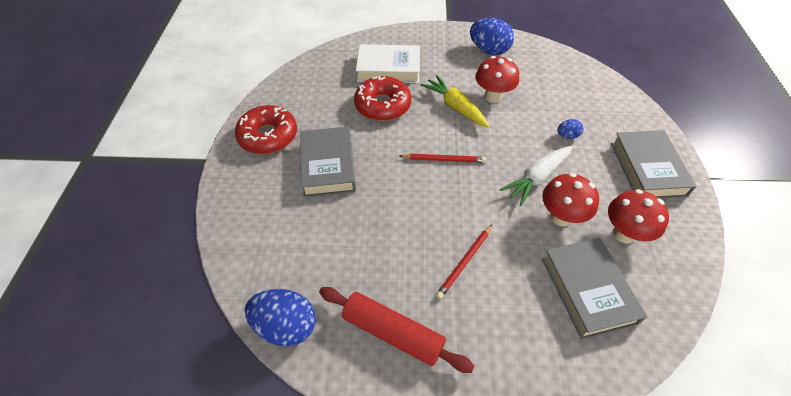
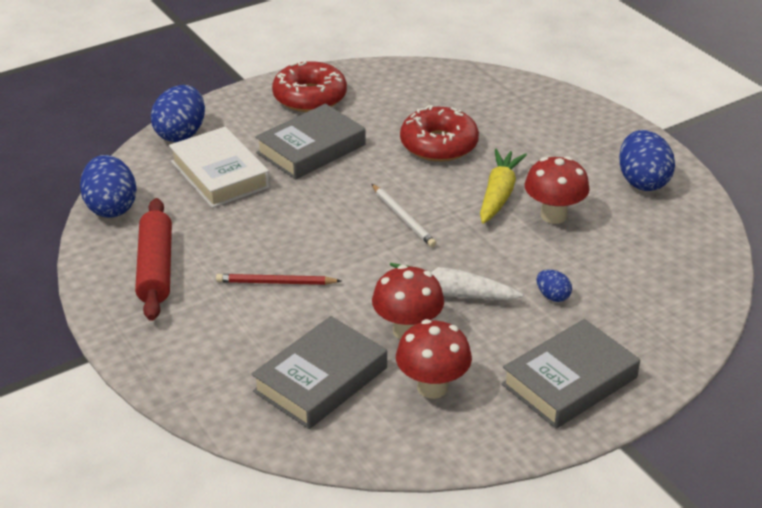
camera: 55 degrees right, 15 degrees down
(234, 229) = (181, 134): none -> blue egg
(388, 68) = (505, 123): white book -> white book (220, 174)
(444, 159) = (403, 218): red pencil -> white pencil

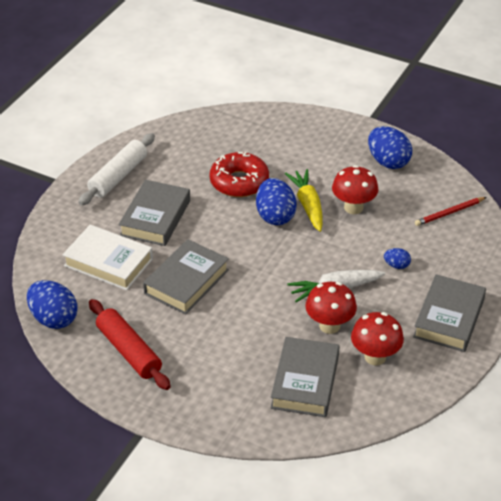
camera: 30 degrees left, 5 degrees up
(181, 134) = (51, 241): blue egg -> blue egg (275, 216)
(275, 282) = (219, 328): red pencil -> red pencil (449, 213)
(284, 223) = (186, 281): none -> grey book
(310, 97) = (118, 176): red donut -> white rolling pin
(403, 218) = (261, 247): white pencil -> none

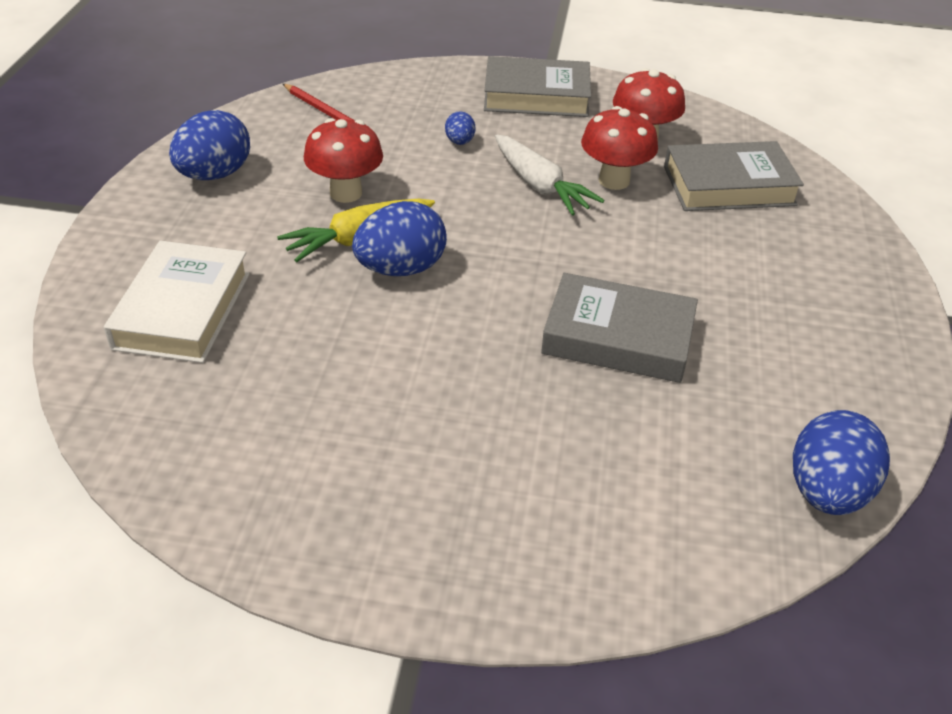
camera: 110 degrees left, 0 degrees up
(108, 262) = (633, 456): white book -> white book (182, 310)
(118, 176) = (362, 523): white rolling pin -> none
(129, 351) = (816, 366): red rolling pin -> none
(155, 218) = (473, 421): grey book -> none
(239, 182) = (321, 329): red donut -> none

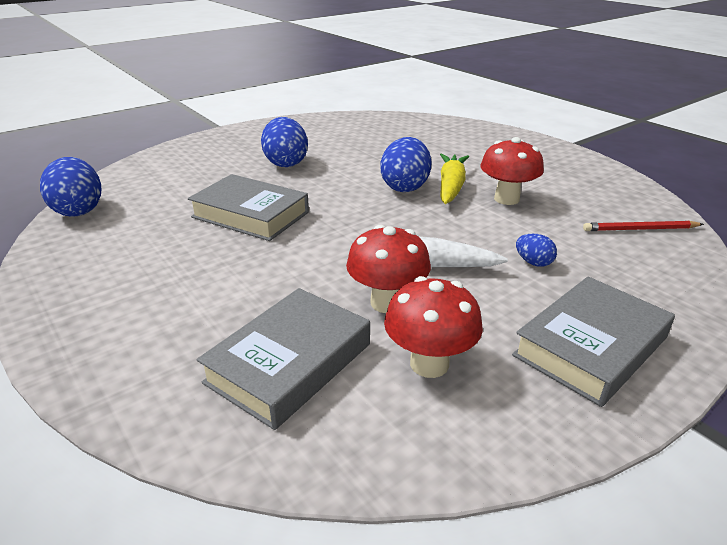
camera: 135 degrees right, 10 degrees down
(182, 310) = (448, 139): white book -> none
(214, 175) = (574, 173): blue egg -> blue egg (286, 163)
(618, 337) = (250, 215): grey book -> grey book turned 60 degrees clockwise

